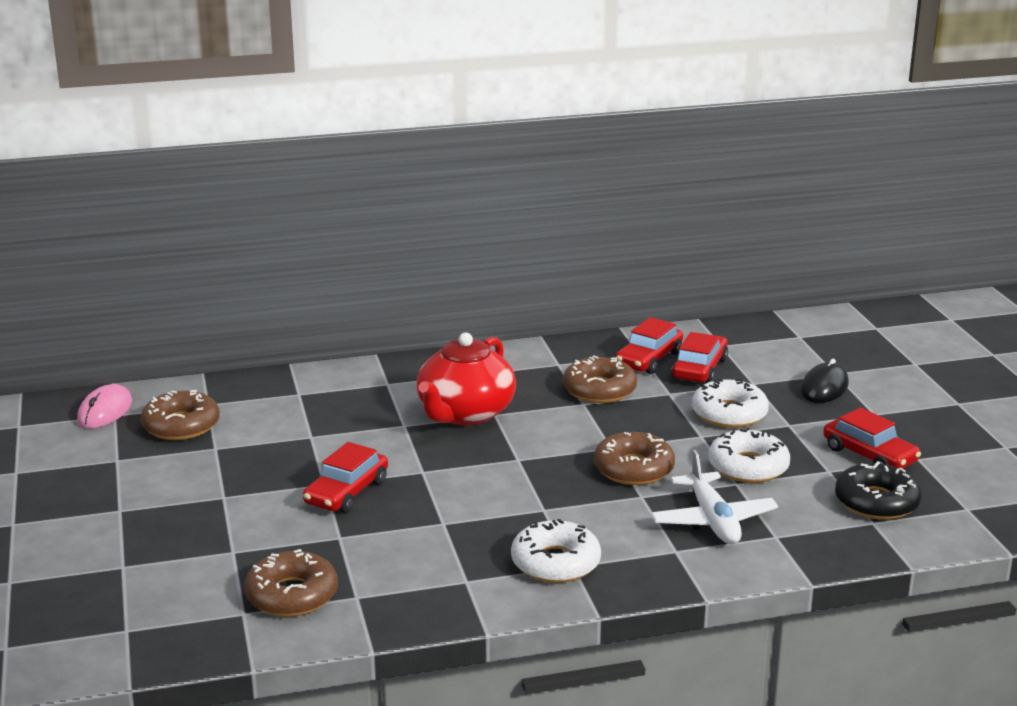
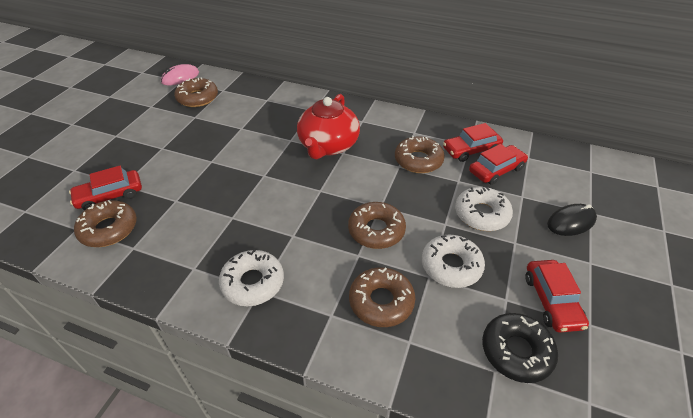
camera: 35 degrees right, 20 degrees up
(346, 492) = (214, 172): red car -> red car (110, 196)
(465, 413) = (328, 145): red teapot -> red teapot turned 45 degrees counterclockwise
(713, 520) = (381, 301): white plane -> brown donut

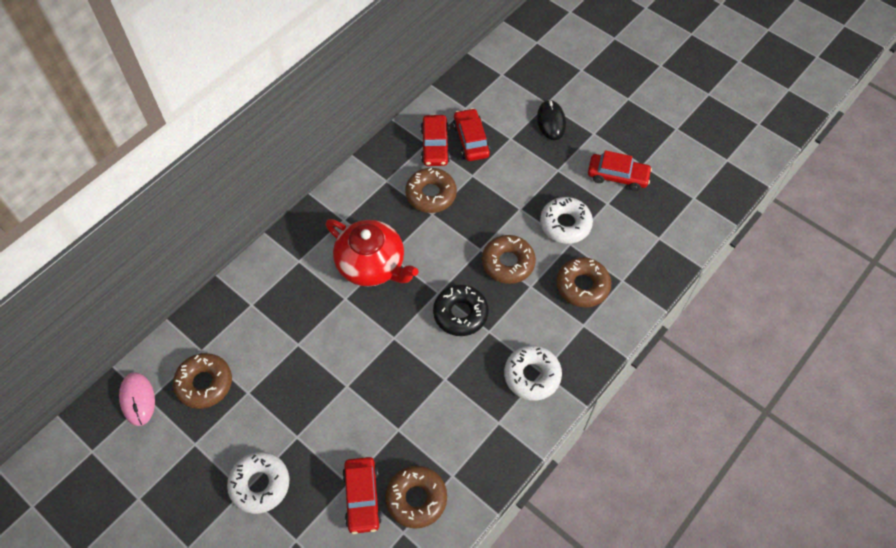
camera: 70 degrees left, 15 degrees up
(481, 214) = (519, 177): white donut -> white donut (260, 484)
(516, 351) = (649, 218): black donut -> black donut (460, 313)

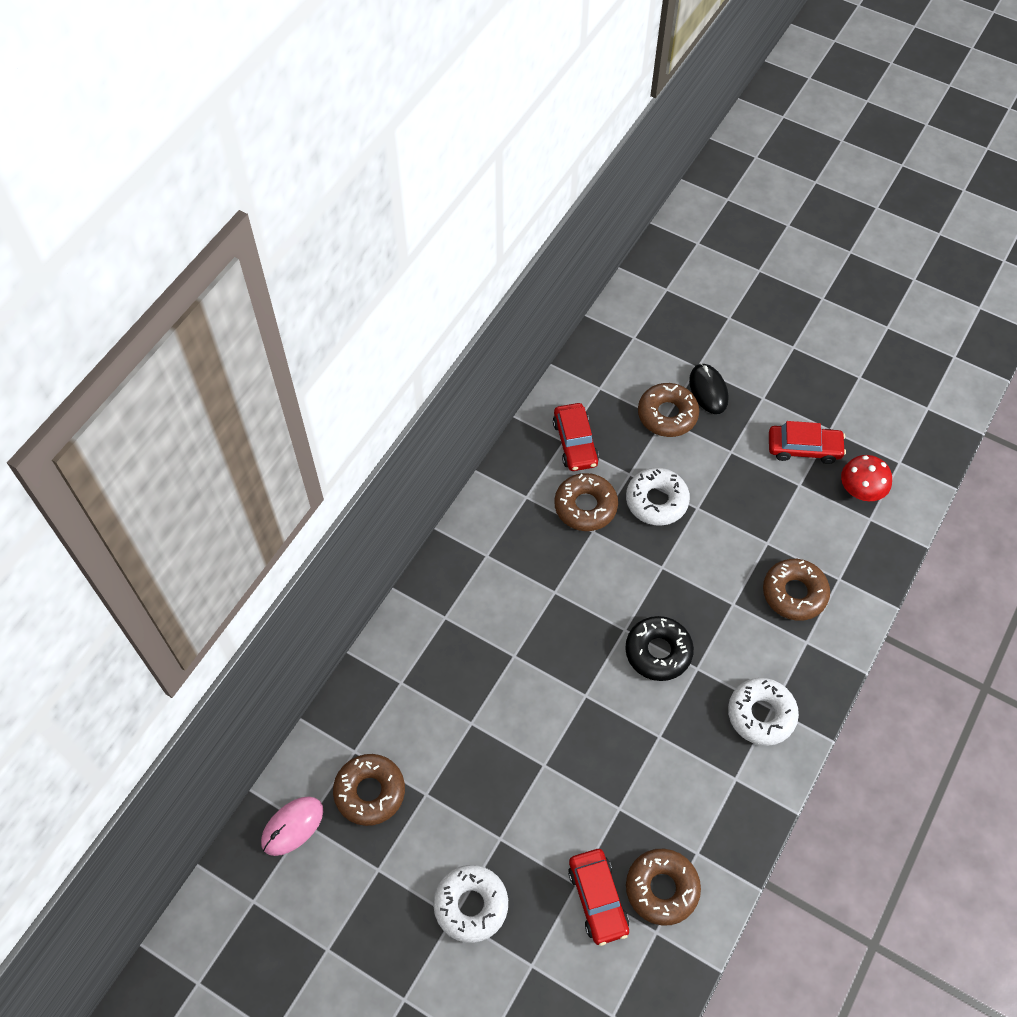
camera: 10 degrees left, 0 degrees up
(137, 399) = (292, 826): pink mouse -> pink mouse turned 75 degrees clockwise
(372, 265) = (536, 608): red teapot -> none
(471, 140) = (617, 428): red car -> none
(508, 263) = (699, 579): brown donut -> brown donut (667, 415)
(565, 224) = (756, 519): white donut -> white donut (656, 501)
(657, 214) = (861, 490): none -> red mushroom

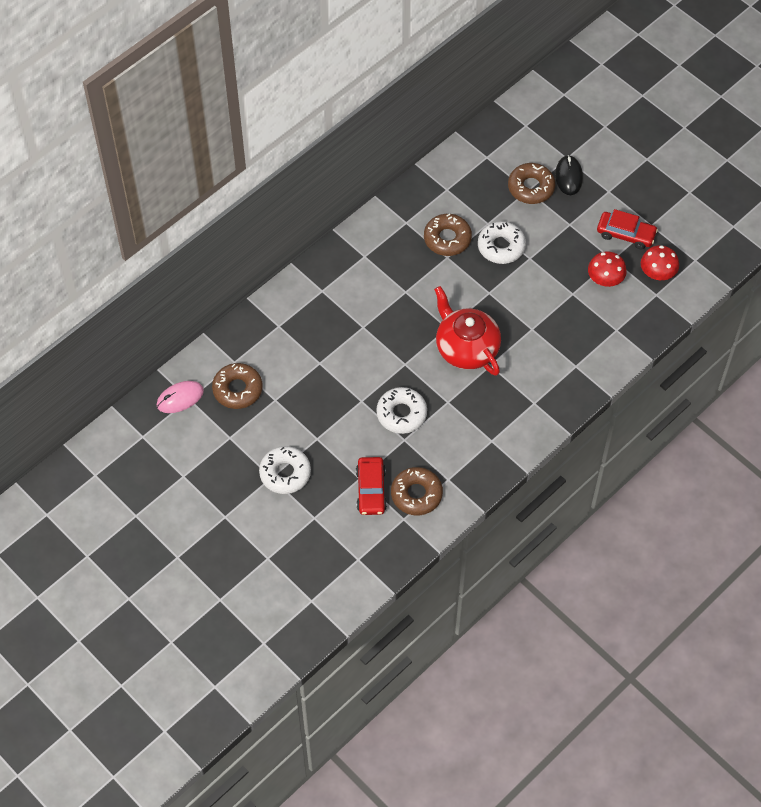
camera: 15 degrees right, 0 degrees up
(575, 442) = (454, 192): red car -> none
(658, 652) = (466, 348): black donut -> red teapot
(761, 714) = (525, 405): white donut -> white donut (401, 414)
(794, 593) = (579, 332): brown donut -> none
(800, 513) = (605, 279): none -> red mushroom

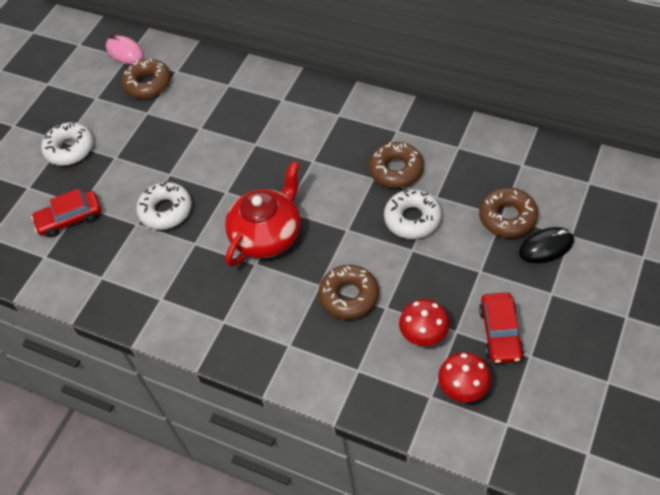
camera: 75 degrees right, 5 degrees down
(416, 494) = (75, 257): brown donut -> brown donut (349, 296)

